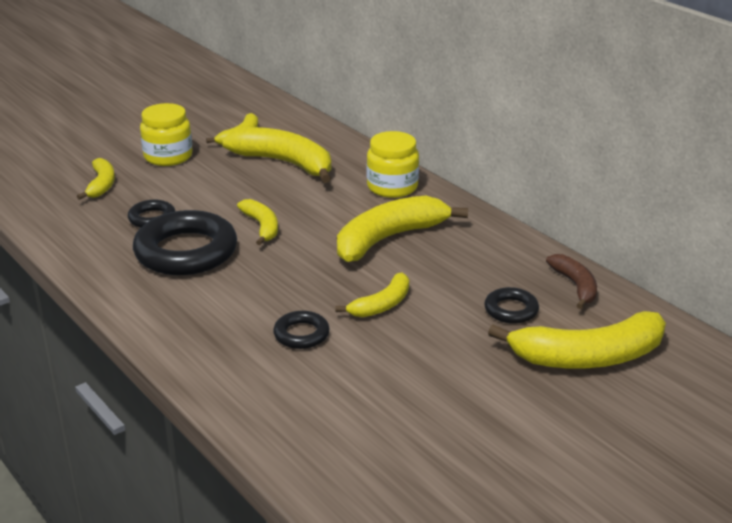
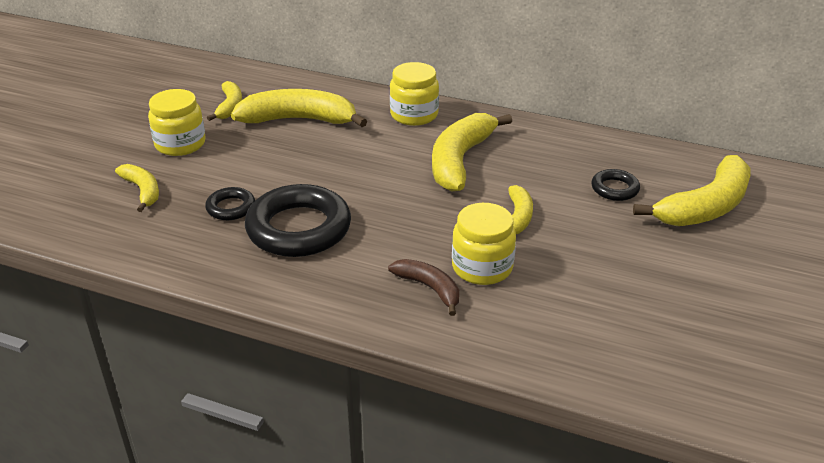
camera: 30 degrees left, 5 degrees up
(262, 227) = (342, 183): yellow banana -> none
(301, 334) = (482, 267): black ring -> yellow jar
(575, 286) = (637, 154): brown banana -> brown banana (429, 288)

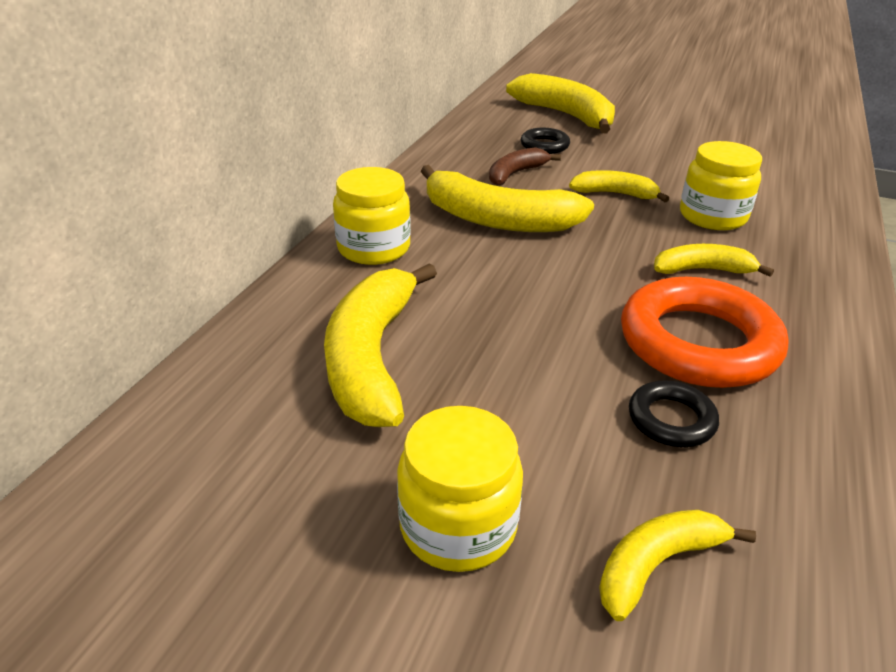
camera: 90 degrees left, 0 degrees up
(230, 107) = (298, 459): yellow banana -> yellow banana (702, 270)
(299, 228) = (698, 343): black ring -> orange ring
(429, 288) = (767, 246): brown banana -> brown banana (515, 174)

